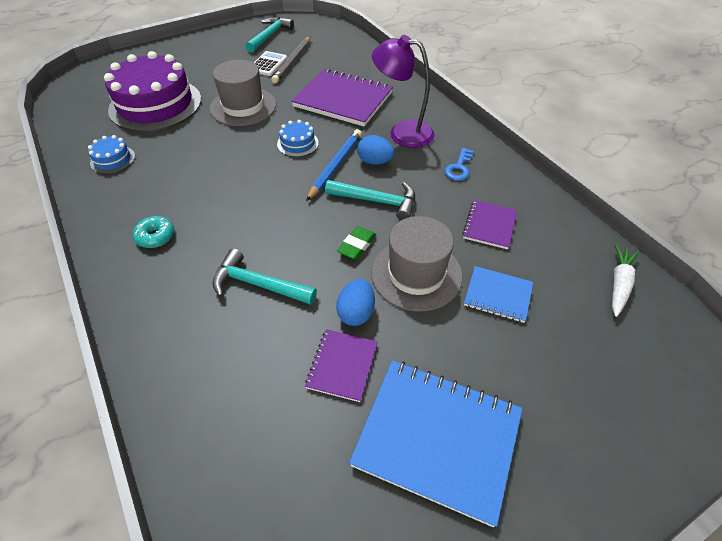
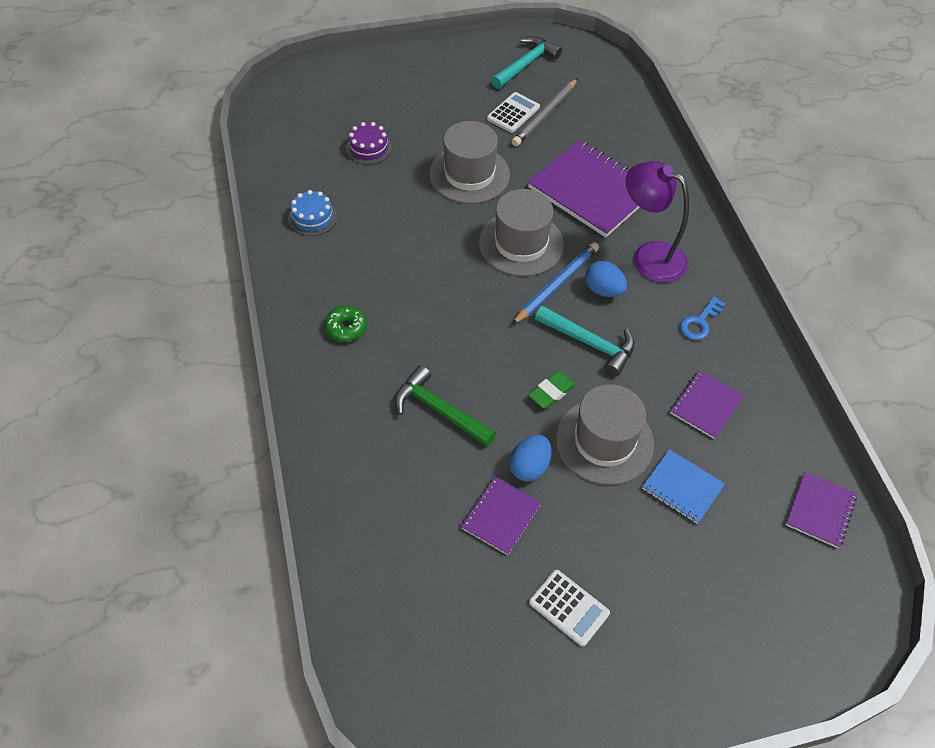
camera: 15 degrees right, 5 degrees up
(155, 104) = (368, 148): purple cake -> purple cake, size x0.43
(155, 236) = (346, 328): turquoise donut -> green donut
(258, 284) = (439, 410): turquoise hammer -> green hammer
(297, 143) = (521, 243): blue cake -> grey hat
(437, 438) = (569, 608): blue notebook -> white calculator
(619, 284) = (820, 510): white carrot -> purple notebook

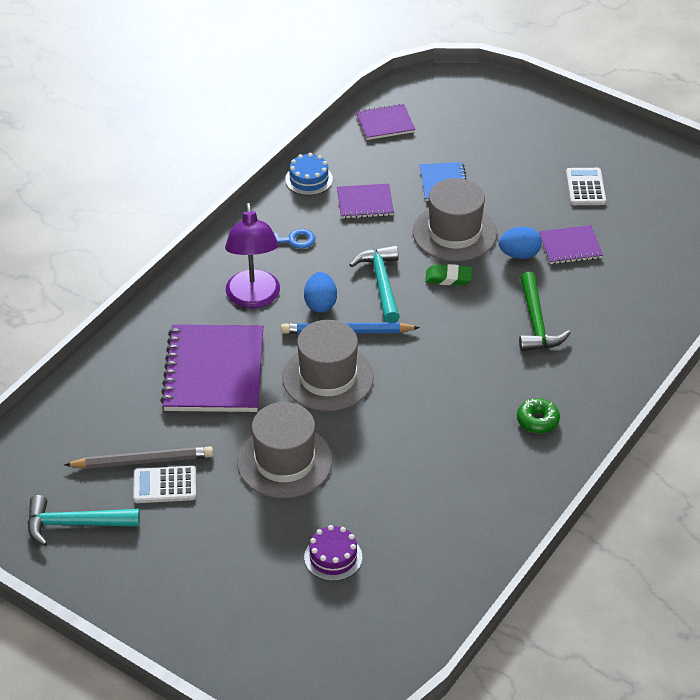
camera: 130 degrees left, 10 degrees down
(312, 217) = (461, 529): blue cake -> blue cake (309, 179)

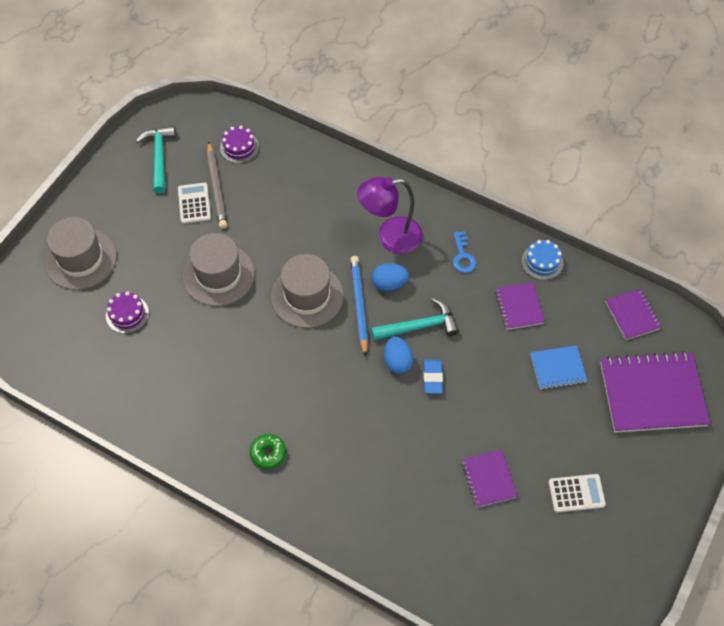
camera: 85 degrees right, 15 degrees up
(79, 436) = (239, 147): none -> purple cake
(214, 371) = (308, 220): purple notebook -> purple notebook (652, 394)
(448, 278) = (432, 377): green eraser -> blue eraser
(454, 233) = (492, 380): grey hat -> grey hat (81, 259)
(519, 254) = (471, 435): blue egg -> blue egg (397, 362)
(536, 322) = (385, 451): green hammer -> none

